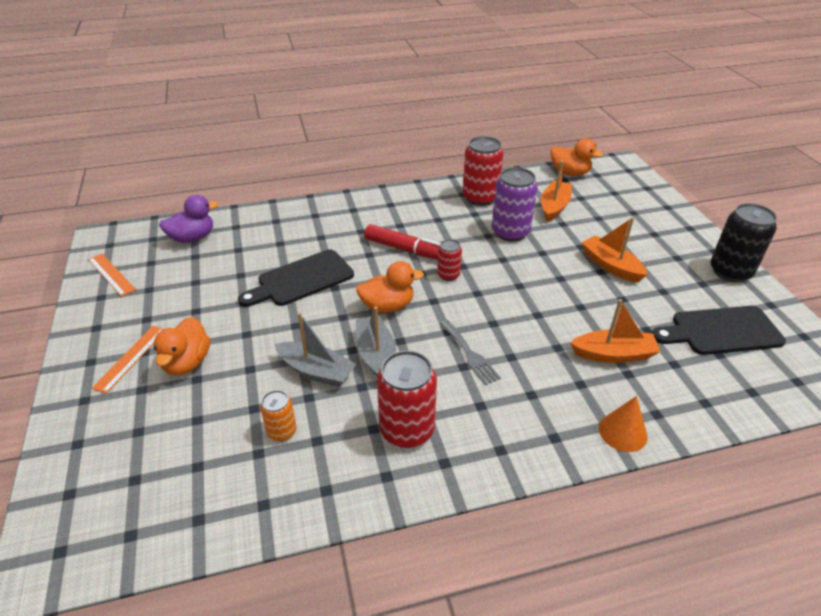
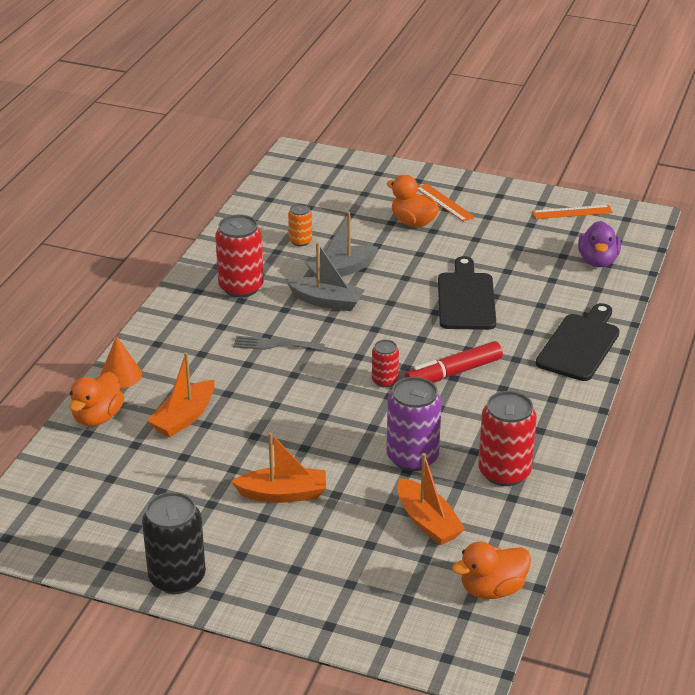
camera: 125 degrees right, 5 degrees down
(387, 306) = (378, 329): orange duck -> orange duck (98, 417)
(721, 331) = (127, 501): black cutting board -> black cutting board (580, 345)

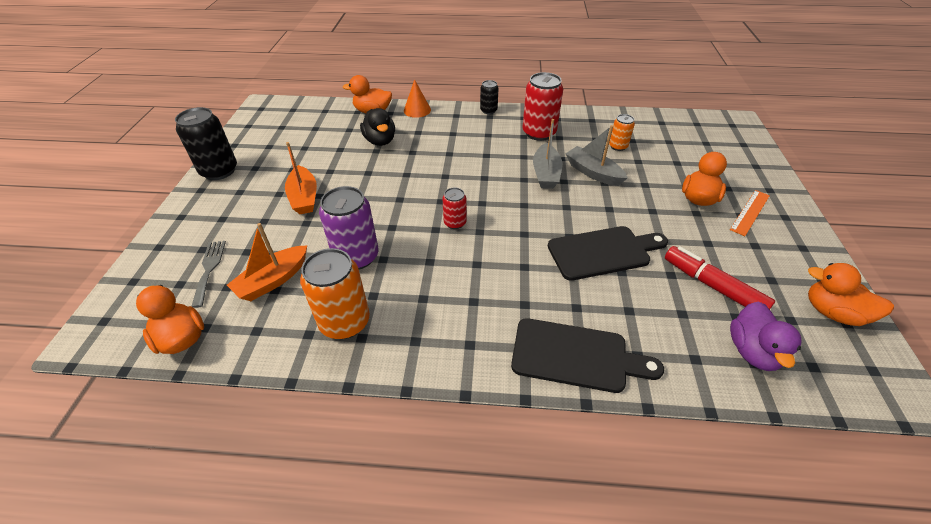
camera: 75 degrees right, 10 degrees up
(162, 314) = (488, 110): none -> black can
(184, 418) = (380, 141): orange boat -> black duck
(274, 345) = (477, 160): grey fork -> grey fork (209, 269)
(453, 373) = (482, 262): red marker -> red marker (712, 286)
(504, 472) = (345, 322): red can -> orange can
(572, 212) = (832, 313): orange ruler -> orange duck
(597, 261) = (752, 351): purple duck -> purple duck turned 75 degrees counterclockwise

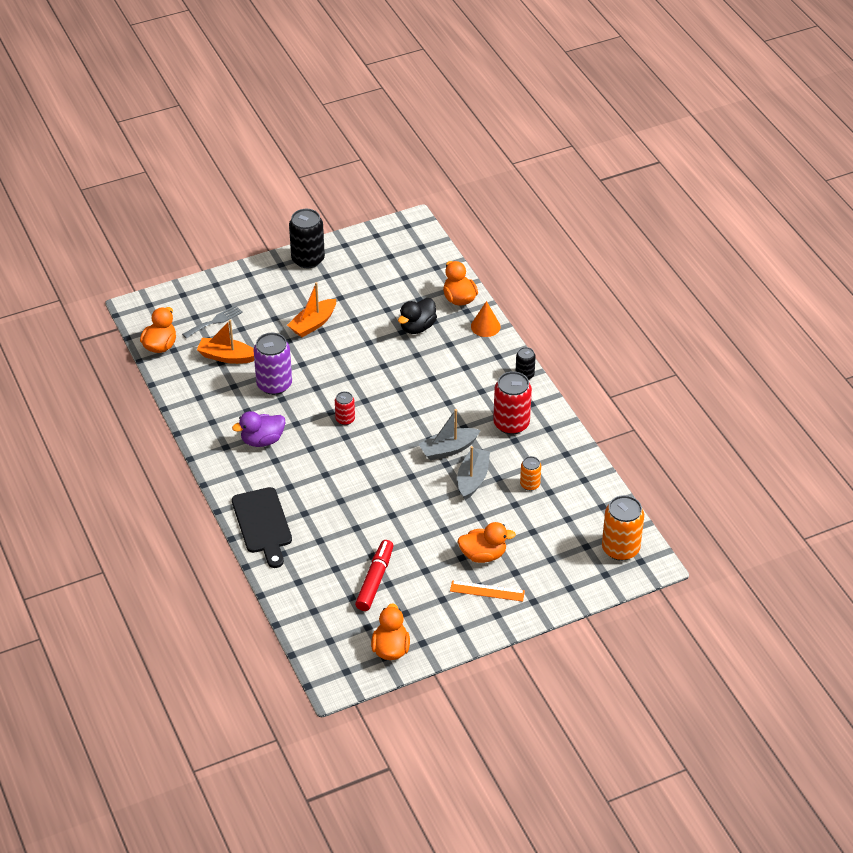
camera: 60 degrees right, 0 degrees up
(345, 322) = (218, 408): orange can -> orange can (620, 548)
(603, 252) = (370, 512): black cutting board -> none
(752, 351) = (323, 609): purple duck -> purple duck (262, 440)

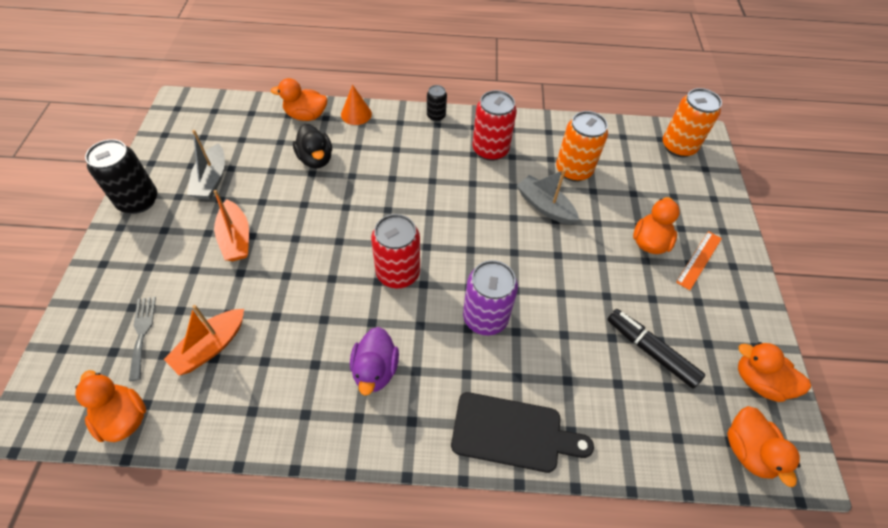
camera: 65 degrees left, 10 degrees up
(274, 384) = (296, 317): purple can -> purple can (485, 317)
(328, 651) = (748, 450): none -> orange duck
(345, 419) = (398, 273): red can -> red can, size x1.85
(375, 580) = (650, 351): red marker -> black marker
(448, 449) = (495, 207): grey boat -> grey boat (211, 180)
(530, 484) = (573, 170): orange can -> orange can, size x1.85

